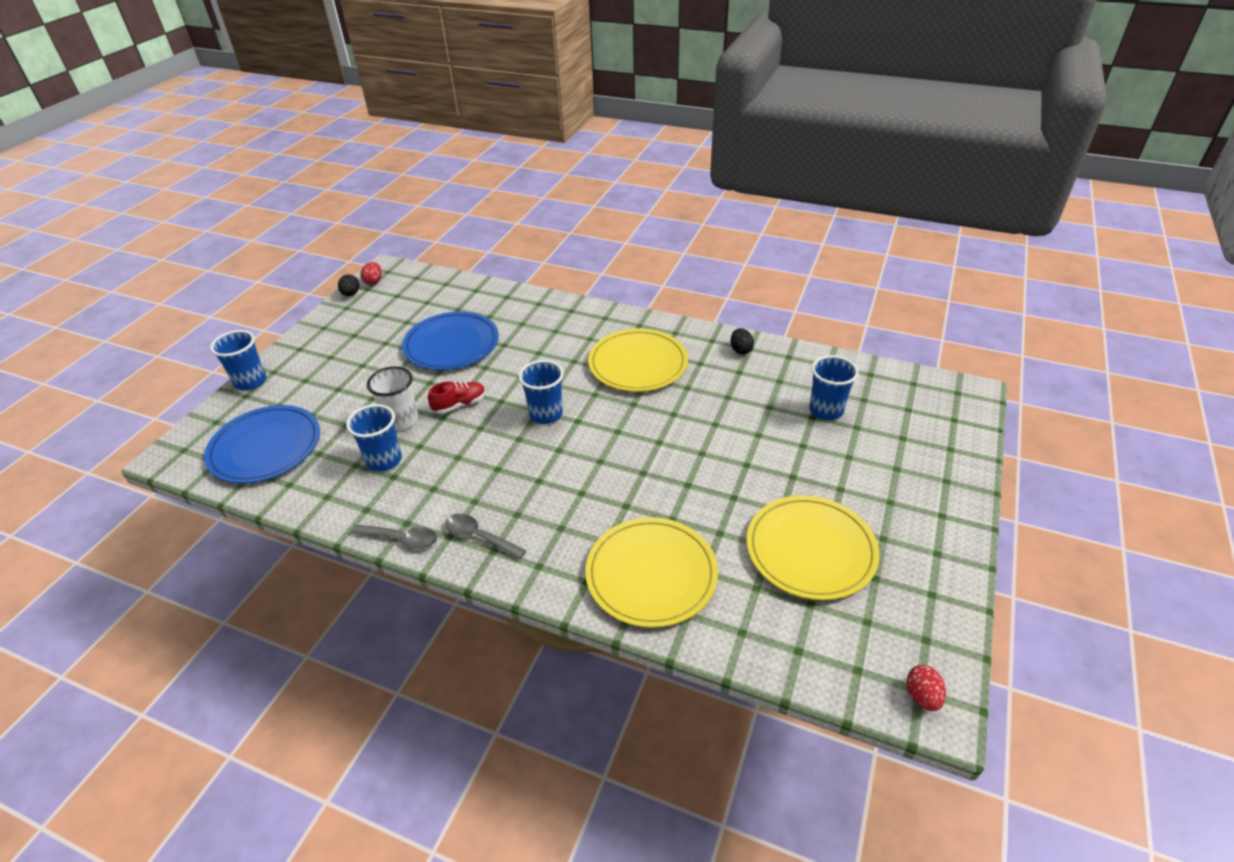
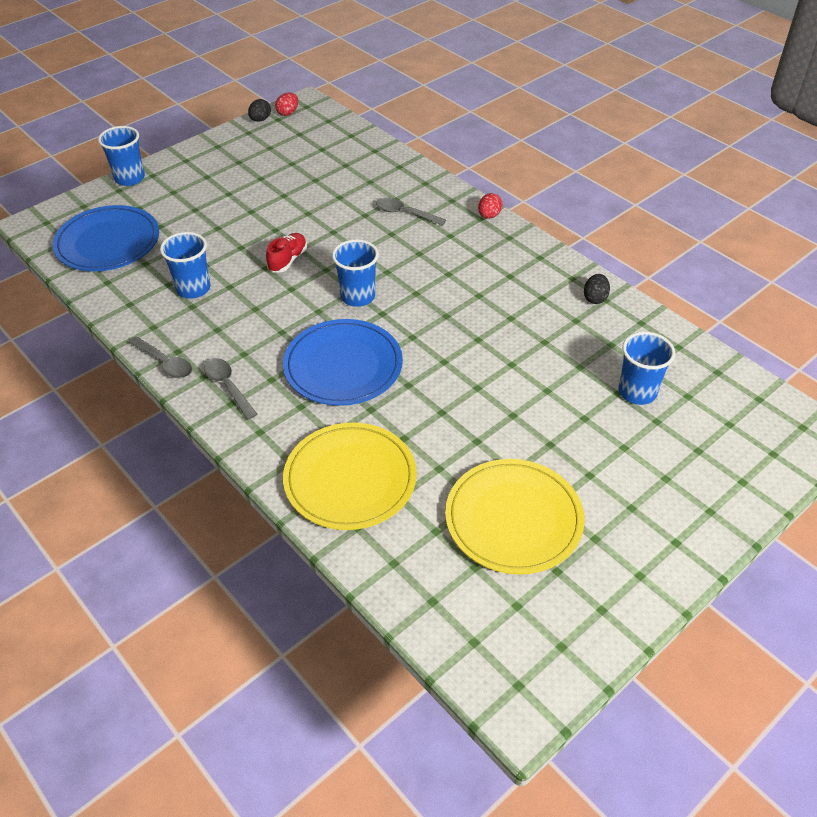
camera: 25 degrees right, 5 degrees up
(401, 420) = (229, 257): white cup -> none
(451, 344) = (317, 199): blue plate -> blue plate (343, 366)
(460, 404) = (288, 260): red shoe -> red shoe turned 60 degrees counterclockwise
(538, 333) = (405, 213): none -> grey spoon
(638, 364) = (479, 277): yellow plate -> none
(922, 696) = (516, 691): red egg -> red egg (489, 216)

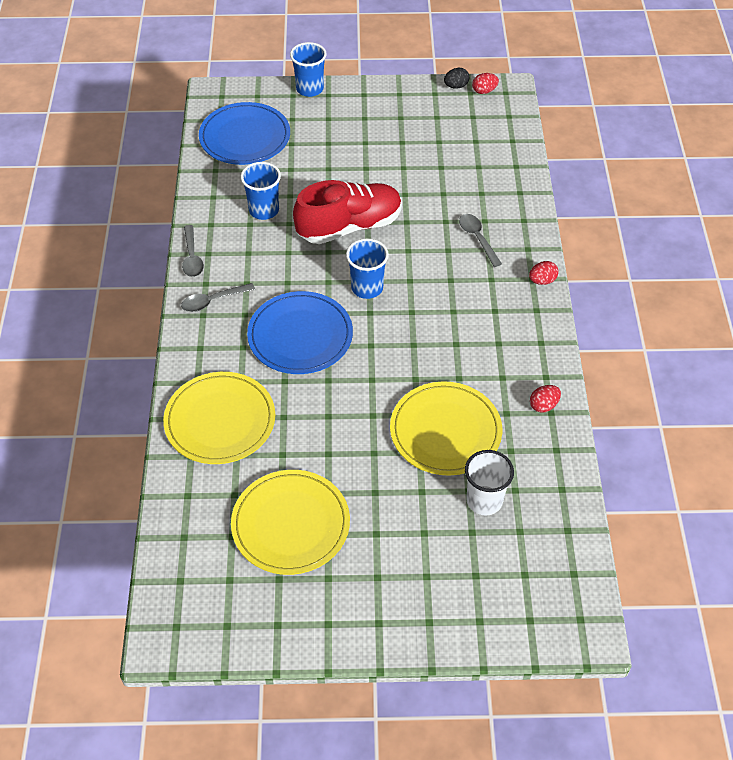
camera: 40 degrees right, 5 degrees up
(228, 386) = (213, 301): grey spoon -> grey spoon turned 120 degrees counterclockwise
(288, 260) = (349, 226): red shoe -> red shoe, size x2.11
(548, 362) = (445, 431): none -> yellow plate
(595, 298) = (543, 405): black egg -> red egg
(637, 392) = (484, 500): blue cup -> white cup

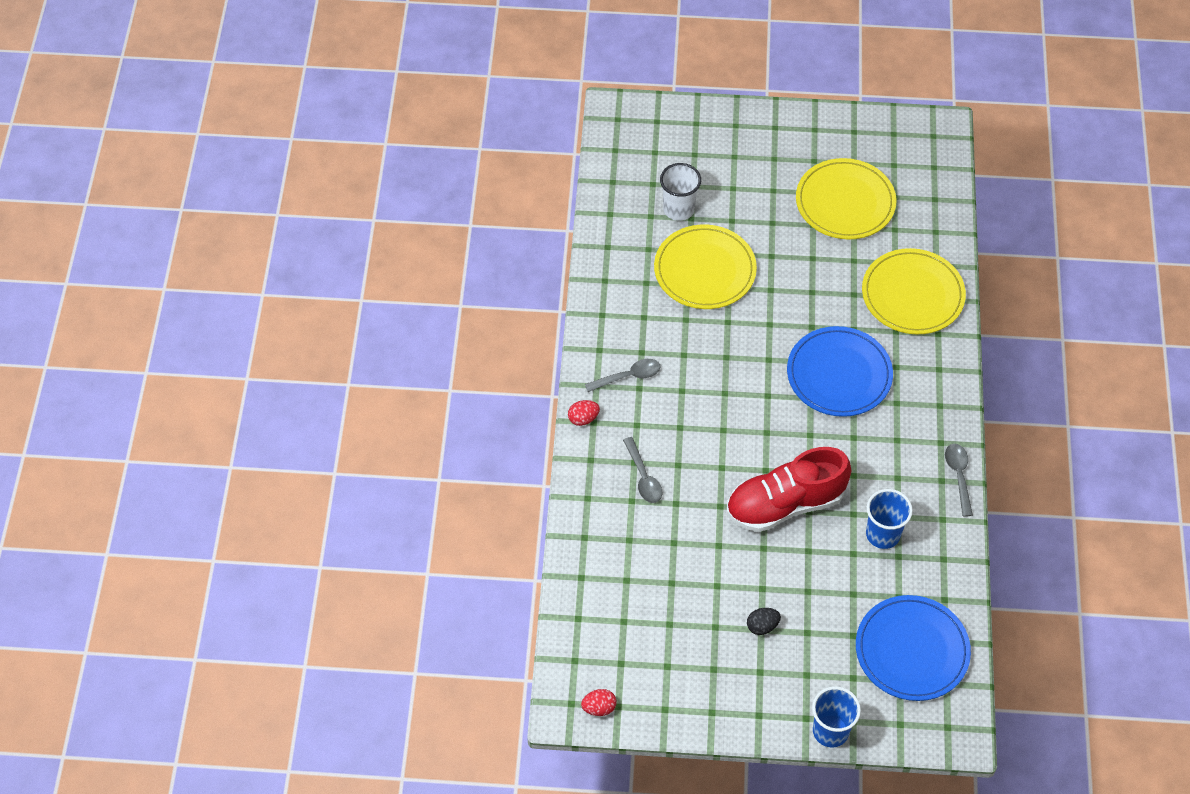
camera: 175 degrees left, 5 degrees up
(213, 301) = (931, 420): grey spoon -> grey spoon (628, 376)
(367, 288) = (769, 424): blue cup -> none
(456, 86) = (635, 720): black egg -> black egg (762, 626)
(543, 405) = (610, 287): red egg -> none

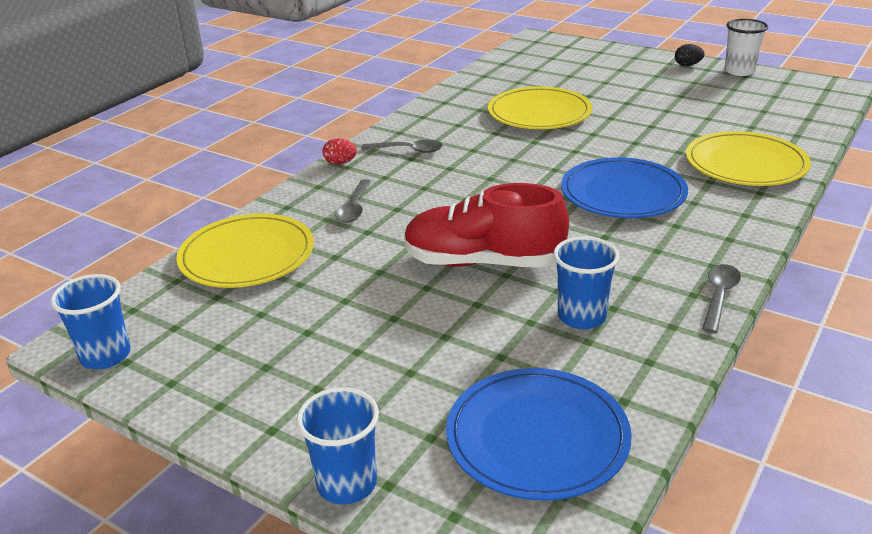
camera: 30 degrees right, 25 degrees down
(599, 708) = (105, 356): red egg -> blue cup
(678, 209) = (545, 83): white cup -> white cup (739, 71)
(762, 626) = (361, 349): black egg -> black egg (687, 65)
(845, 202) = (709, 105): yellow plate -> yellow plate (247, 256)

